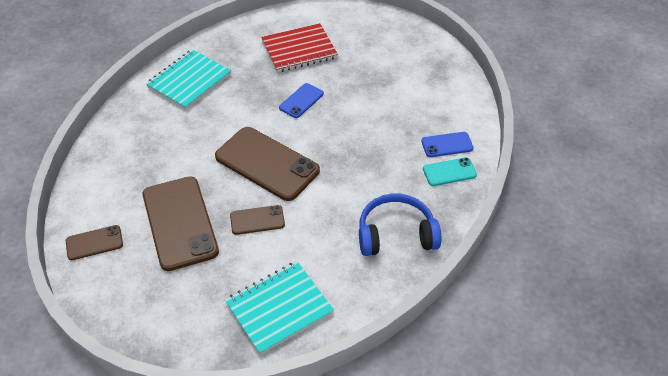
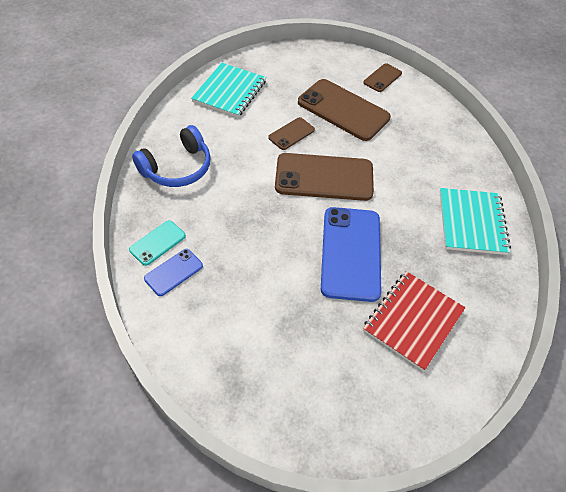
camera: 145 degrees right, 5 degrees up
(301, 101) = (351, 253): blue phone -> blue phone, size x2.02

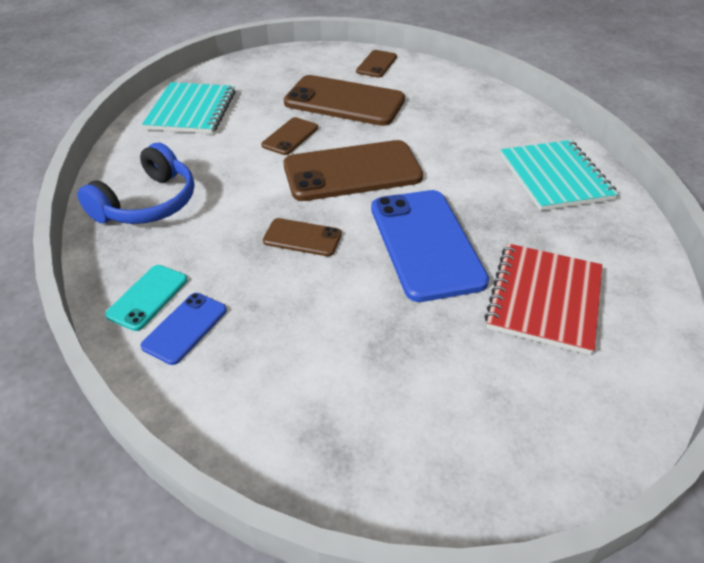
camera: 15 degrees left, 10 degrees down
(269, 224) = (302, 238): none -> brown phone

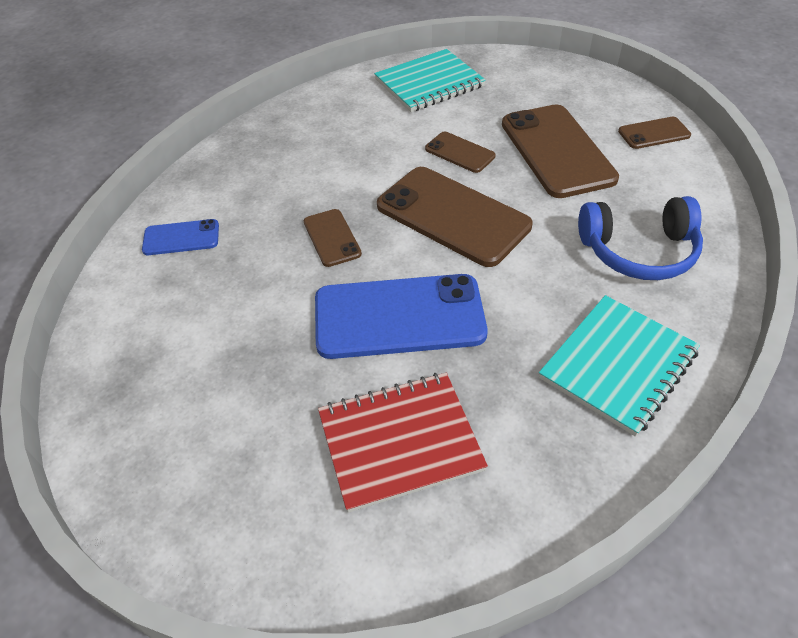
camera: 55 degrees right, 5 degrees up
(148, 203) = (292, 138): blue headphones -> blue headphones (639, 251)
(148, 297) = (196, 202): turquoise phone -> none
(290, 136) = (459, 152): brown phone -> brown phone turned 45 degrees clockwise
(425, 243) = (399, 317): blue phone -> blue phone turned 45 degrees clockwise

